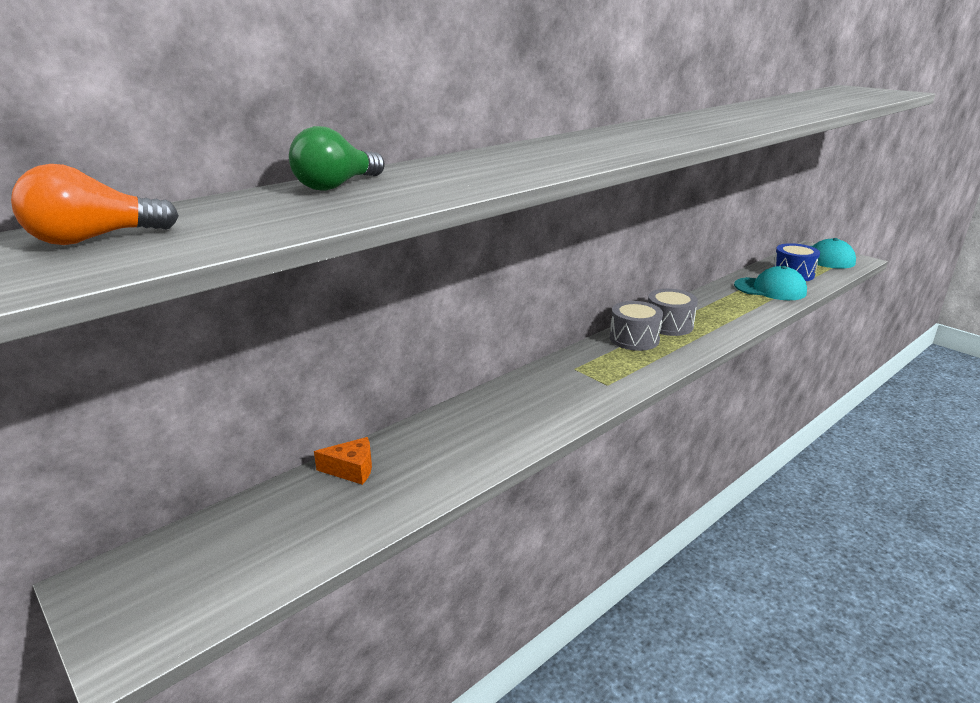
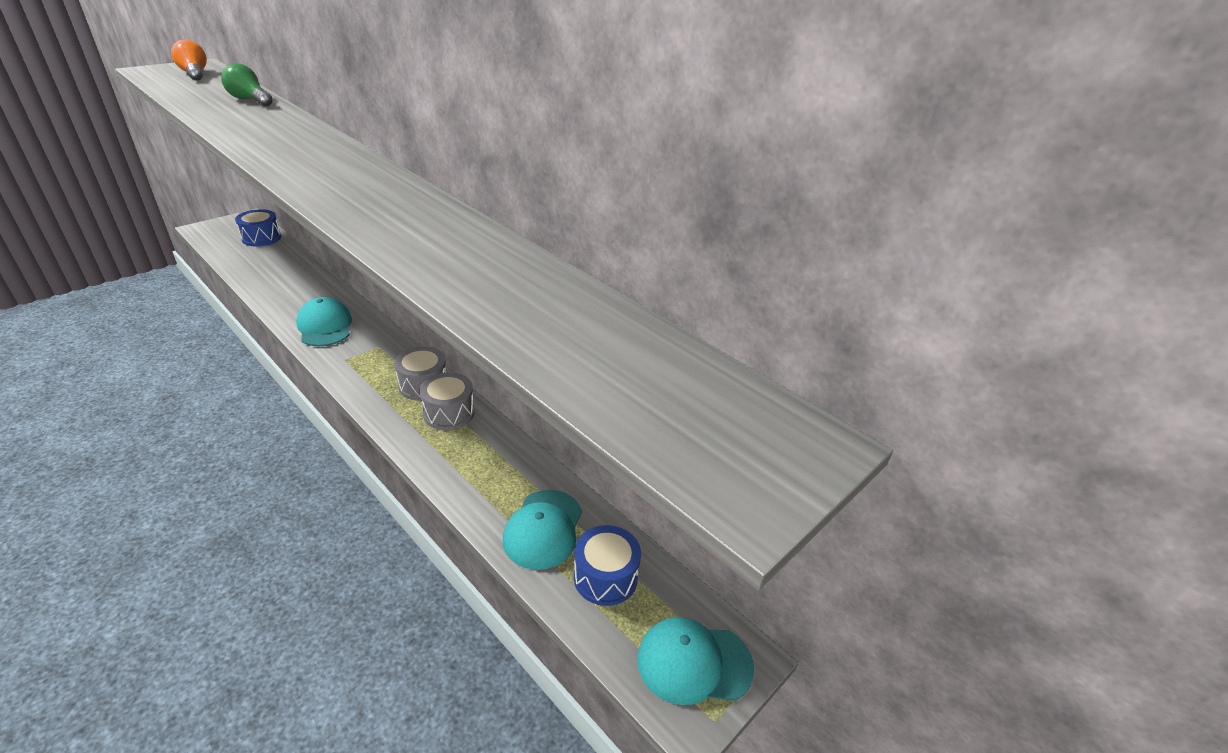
camera: 85 degrees right, 10 degrees up
(226, 532) = (261, 238): none -> blue drum
(351, 470) = (293, 263): orange cheese -> none
(541, 408) = (325, 326): none -> turquoise cap

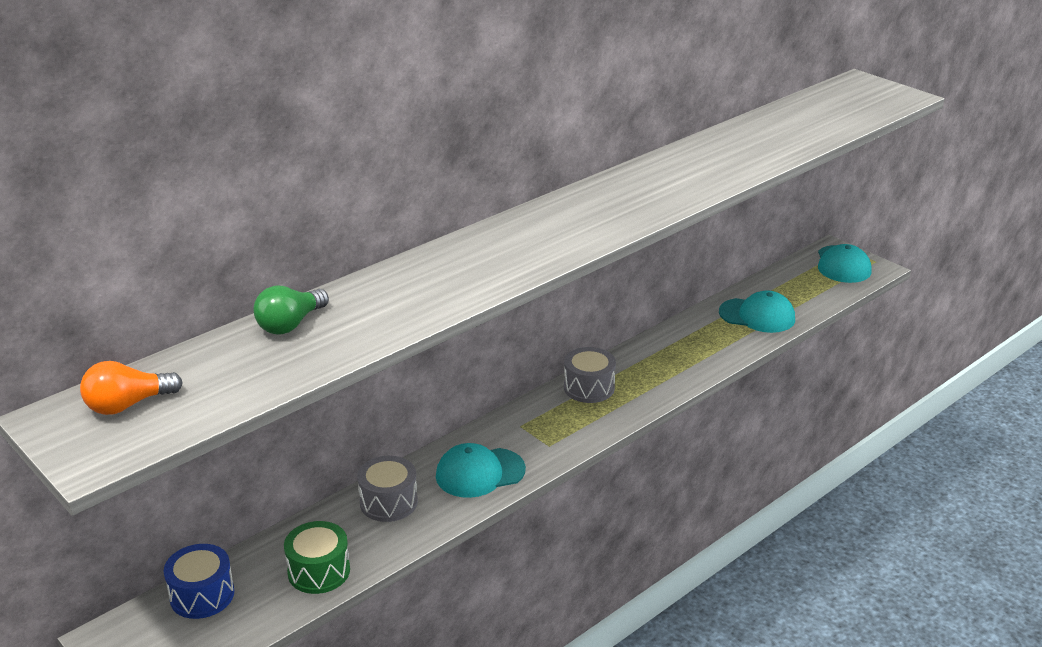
camera: 85 degrees left, 5 degrees down
(256, 269) = (319, 571): none -> green drum
(449, 413) = (630, 368): grey drum -> grey drum (388, 502)
(605, 577) = (792, 291): blue drum -> none

